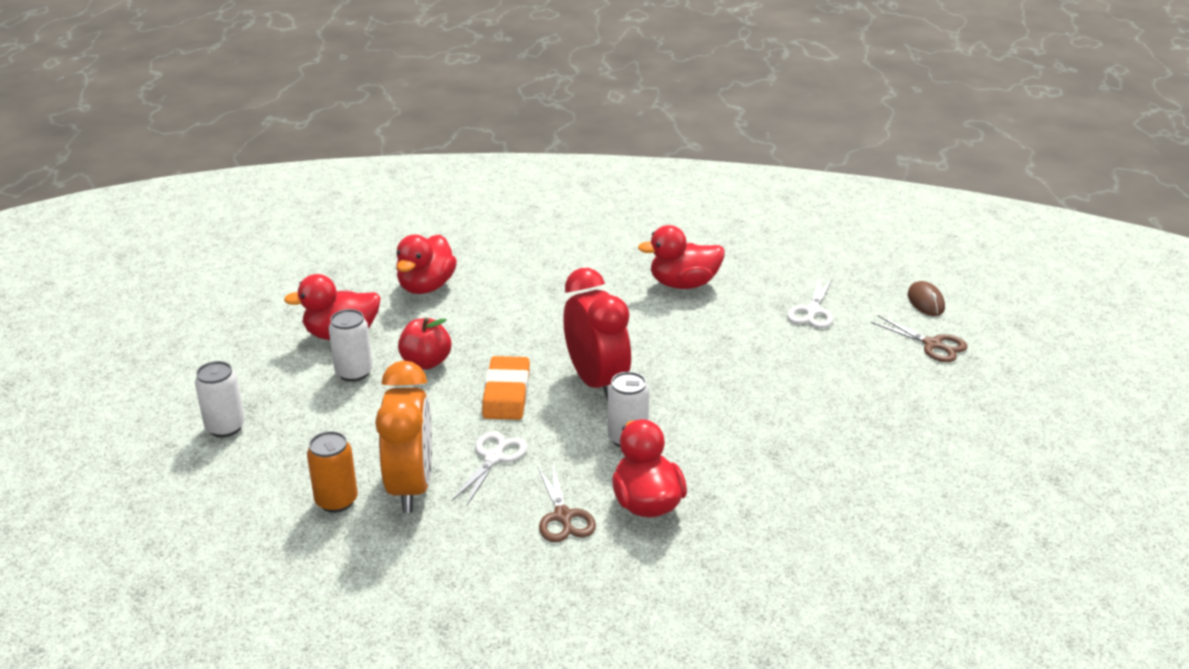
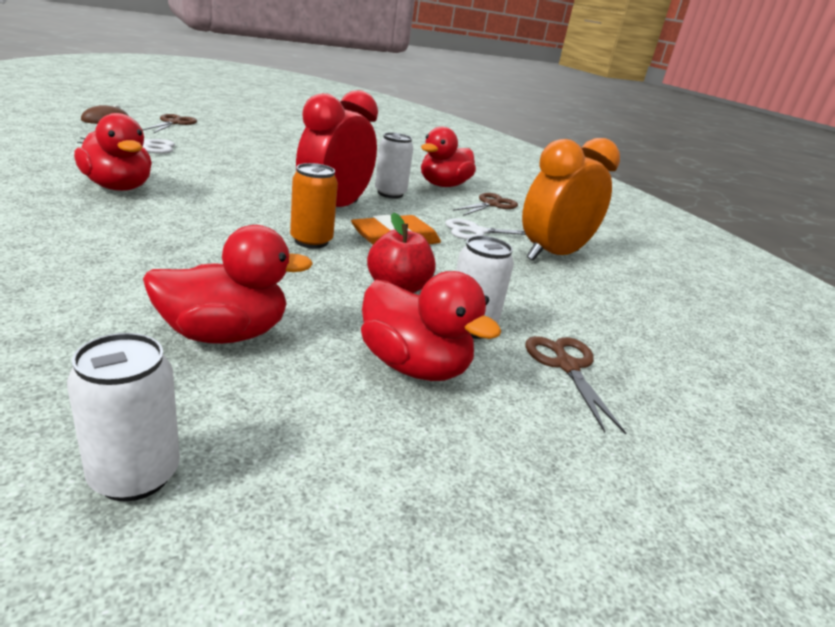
camera: 130 degrees left, 5 degrees down
(225, 427) = (665, 380): white can -> white can (135, 475)
(281, 392) = (566, 366): none -> brown scissors
(336, 501) = (615, 280): orange can -> orange can (311, 241)

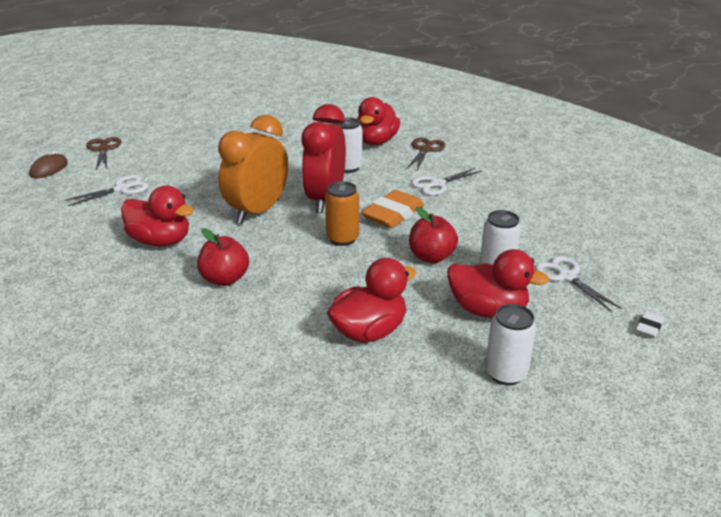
camera: 15 degrees left, 5 degrees up
(132, 233) = (225, 279): none -> red apple
(135, 475) = (416, 423): white can -> white can (505, 373)
(552, 255) = (501, 187): orange clock -> orange clock (258, 211)
(566, 366) = (566, 276): brown scissors -> white scissors
(658, 477) = (648, 327): none -> white eraser

